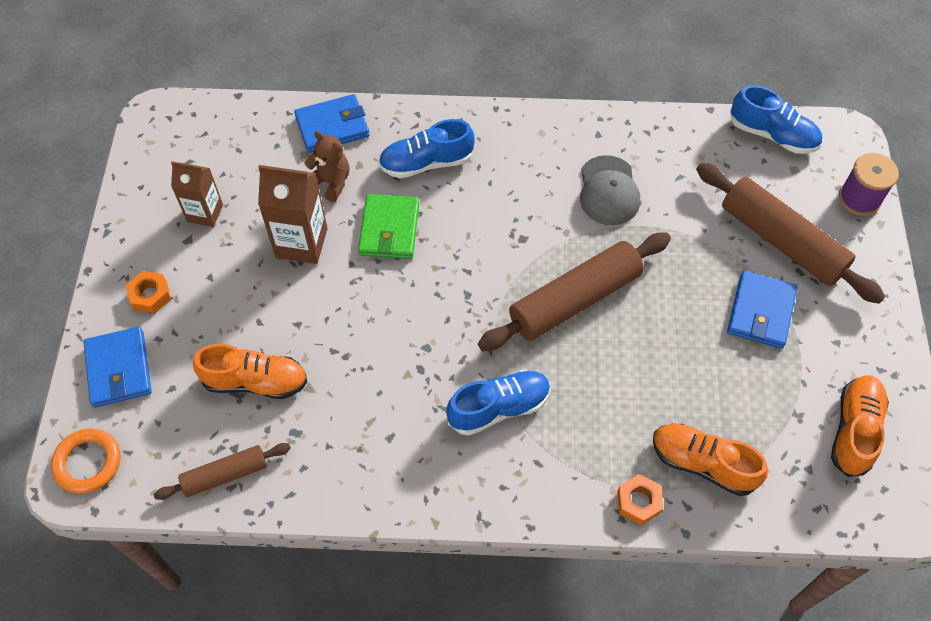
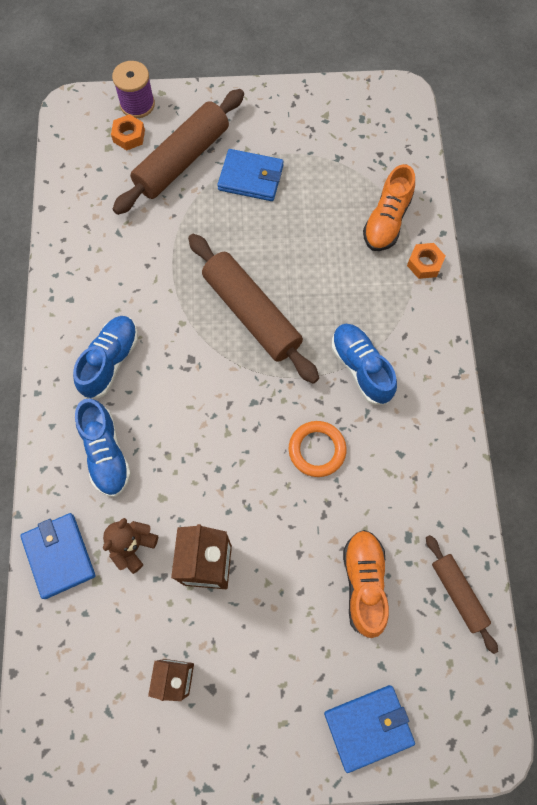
camera: 95 degrees left, 10 degrees up
(88, 462) = (469, 732): orange ring -> orange ring (317, 450)
(150, 295) = (282, 714): orange nut -> orange nut (129, 136)
(389, 229) = (187, 480): green wallet -> none
(608, 191) = (135, 289): grey cap -> none
(772, 135) = (71, 161): blue shoe -> blue shoe (110, 361)
(854, 430) = (345, 124): orange shoe -> none

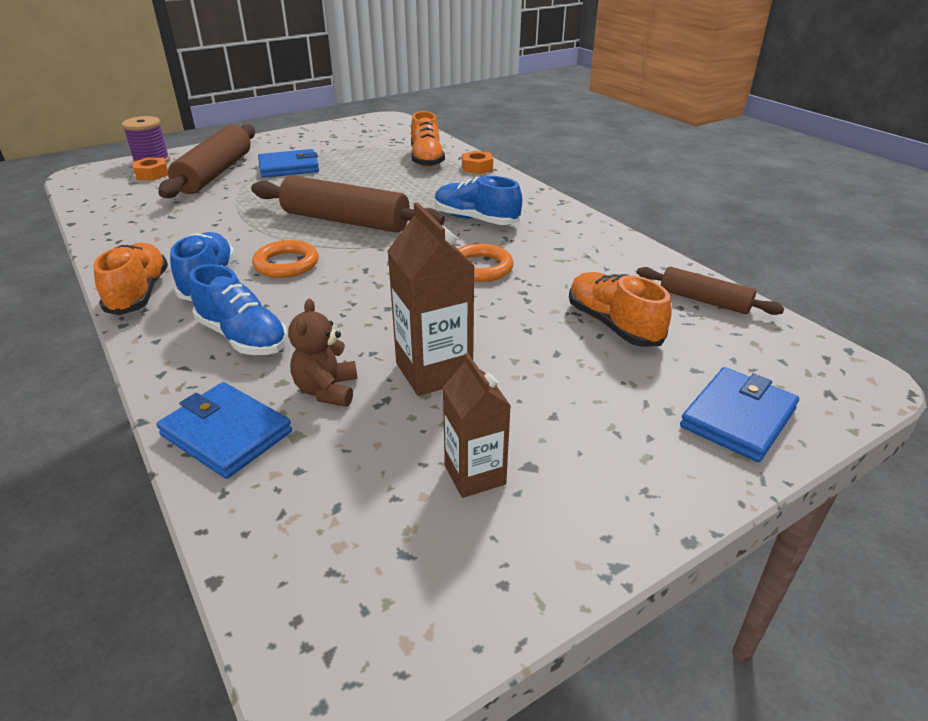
camera: 30 degrees left, 35 degrees down
(59, 354) = (139, 293): none -> orange shoe
(175, 364) = (286, 264): none -> orange ring

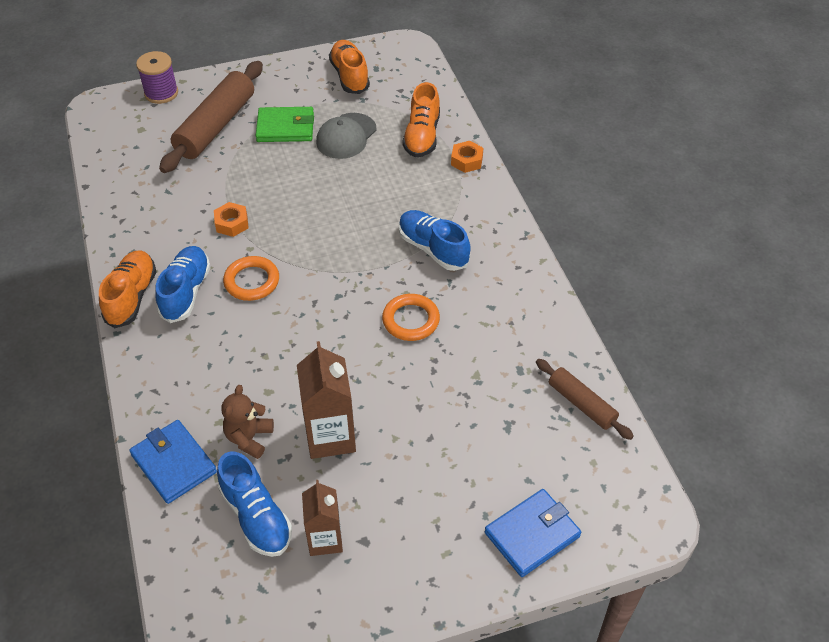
camera: 15 degrees right, 15 degrees up
(152, 174) = (159, 117): orange nut -> orange nut (232, 223)
(243, 337) = (201, 367): blue shoe -> blue shoe (256, 516)
(289, 167) = (285, 127): blue wallet -> green wallet
(346, 221) = (316, 228): brown rolling pin -> none
(352, 166) = (346, 136): none -> grey cap
(613, 325) = (489, 416): orange shoe -> orange shoe (350, 76)

